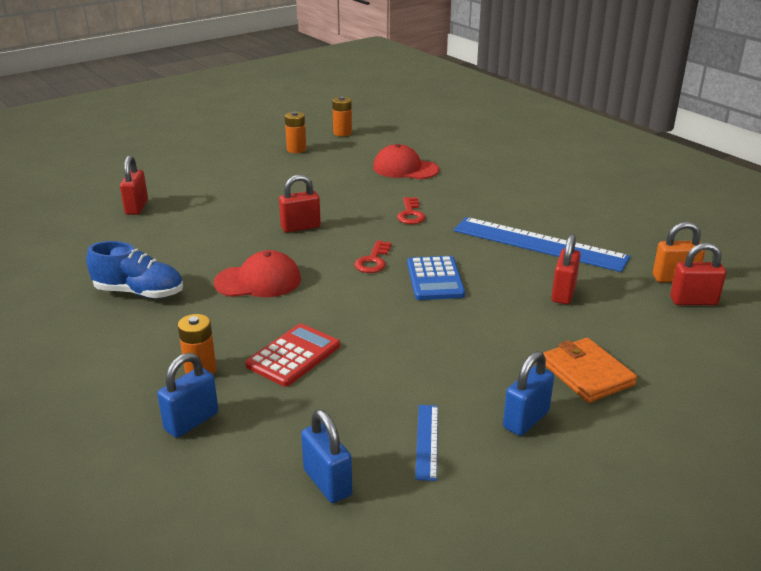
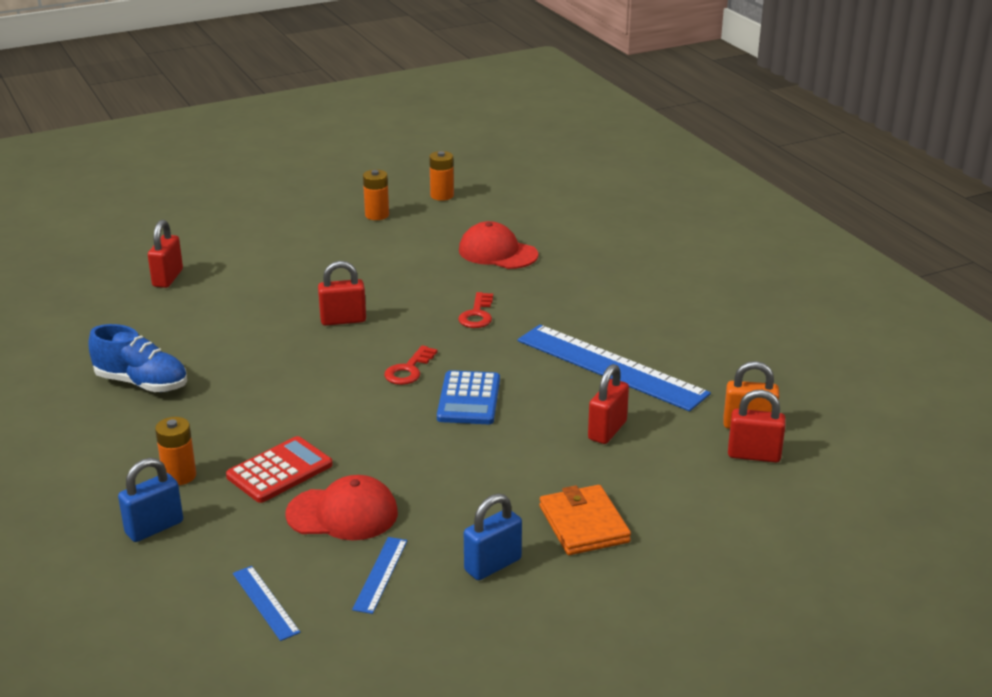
camera: 10 degrees right, 0 degrees up
(258, 281) = (272, 382): red cap -> red cap (342, 514)
(327, 482) = (265, 602): blue padlock -> blue ruler

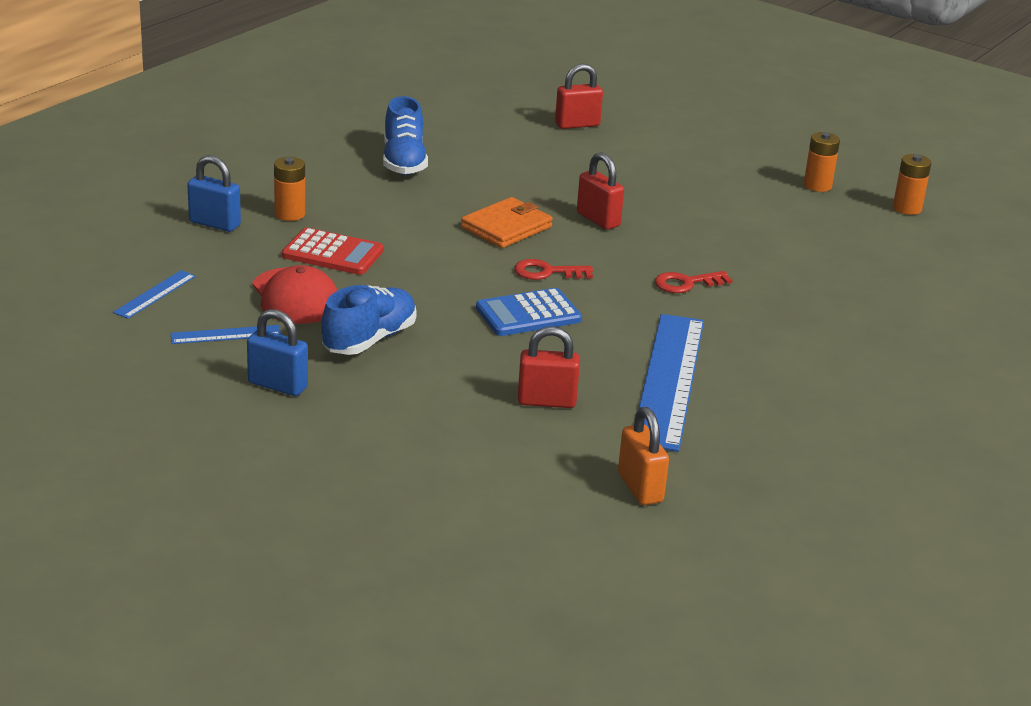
camera: 60 degrees right, 0 degrees up
(451, 492) = (369, 340): none -> blue shoe
(497, 252) = (826, 266): red cap -> none
(584, 524) = (376, 420): orange wallet -> orange wallet (506, 227)
(754, 455) = (584, 500): red padlock -> none

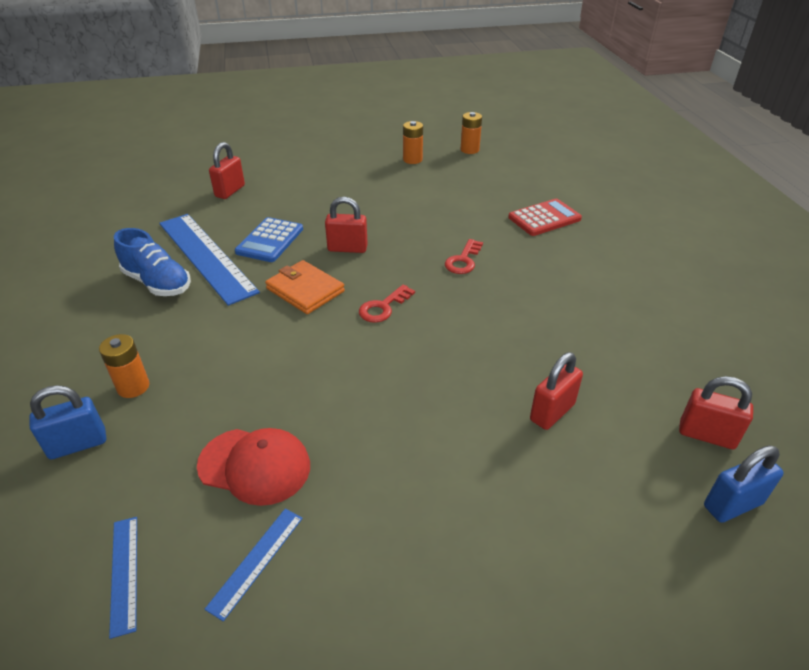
camera: 45 degrees left, 10 degrees up
(278, 385) = (379, 577): blue padlock -> blue padlock (732, 505)
(332, 253) = (222, 399): red calculator -> red calculator (544, 218)
(369, 340) = (370, 460): blue shoe -> none
(506, 227) = (305, 290): orange wallet -> orange wallet turned 45 degrees counterclockwise
(528, 314) = (426, 349): blue calculator -> blue calculator (270, 240)
(640, 488) = (706, 435): orange padlock -> red padlock
(669, 380) = (573, 336): blue ruler -> blue ruler (206, 256)

